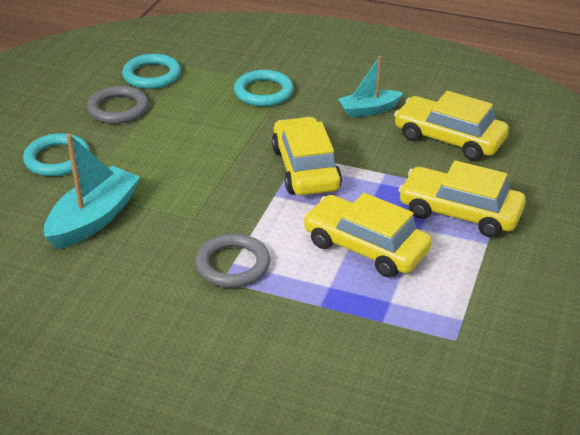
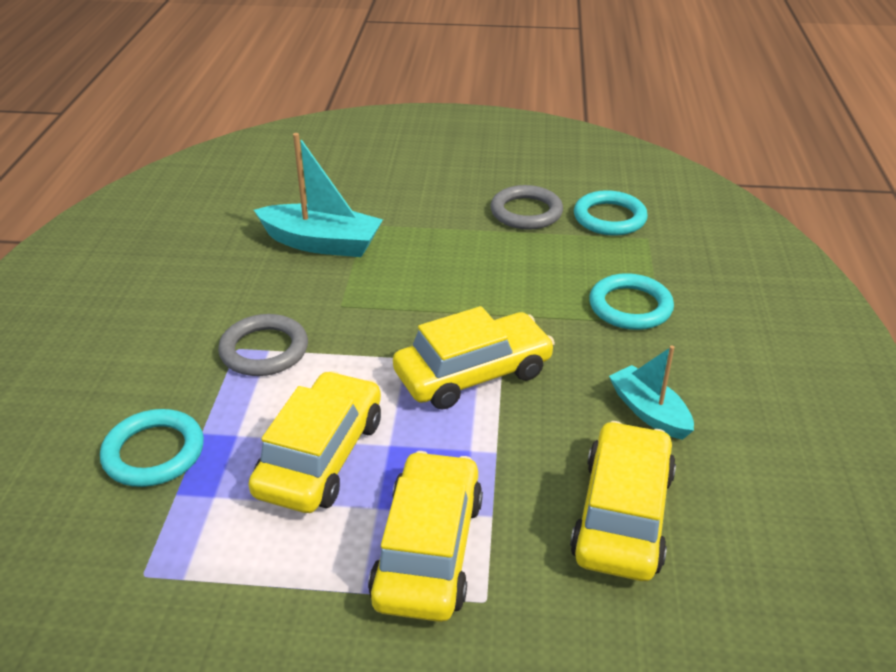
camera: 75 degrees right, 0 degrees up
(57, 159) = (415, 199): turquoise ring -> turquoise ring (154, 452)

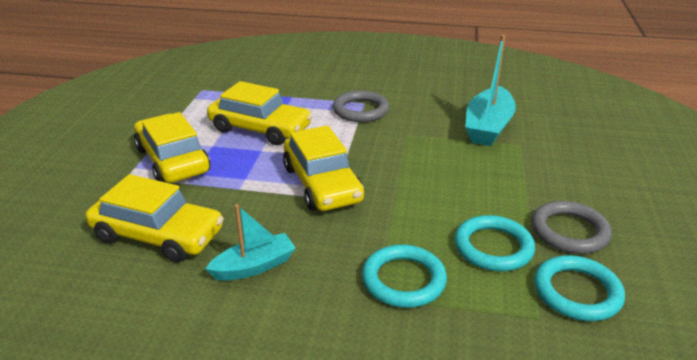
camera: 95 degrees right, 5 degrees down
(154, 452) = (280, 86): turquoise ring -> turquoise ring (493, 247)
(428, 549) = (173, 160): yellow car -> yellow car turned 135 degrees counterclockwise

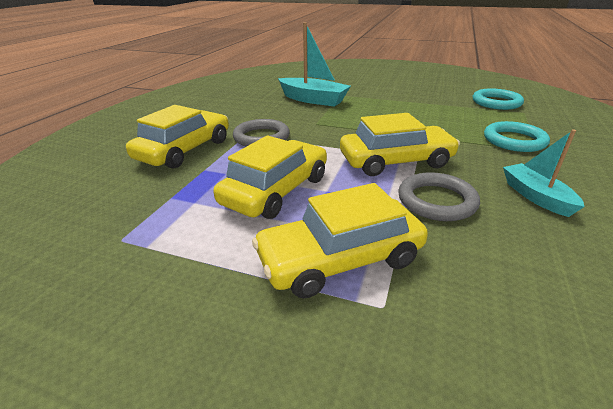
camera: 80 degrees left, 0 degrees up
(158, 235) = (518, 261): yellow car -> yellow car (184, 150)
(493, 247) = (464, 114): turquoise ring -> none
(569, 231) = (440, 97): grey ring -> grey ring (436, 201)

